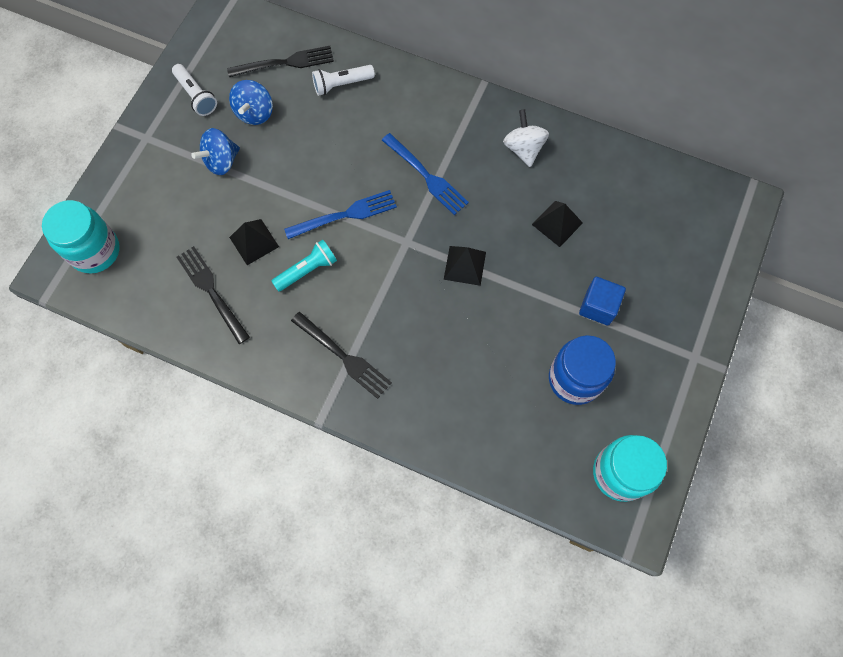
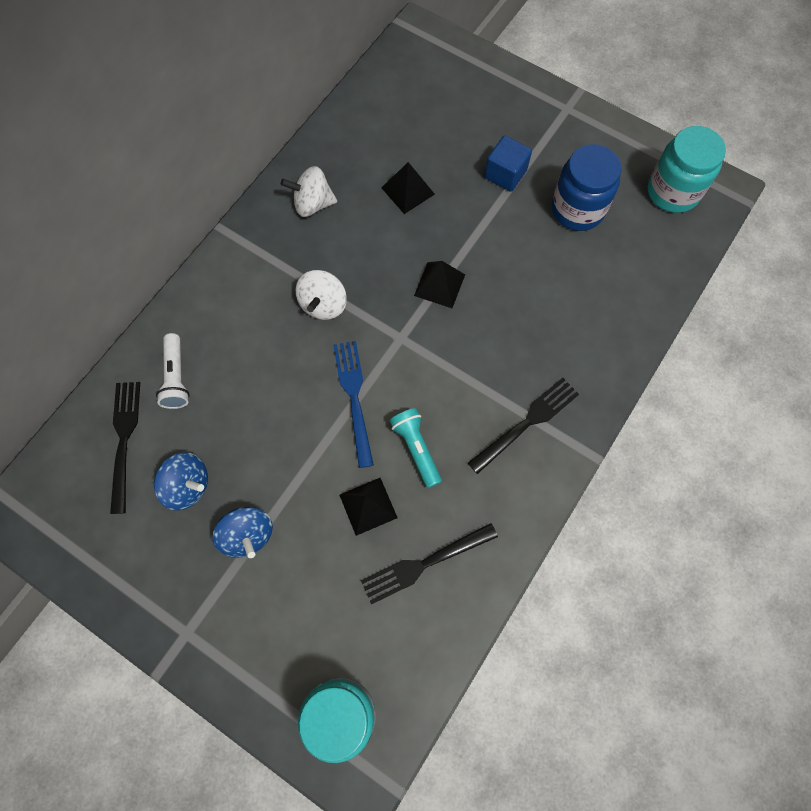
camera: 80 degrees left, 0 degrees up
(196, 96) = (140, 559): white flashlight -> none
(426, 176) = (323, 304): blue fork -> white spinning top

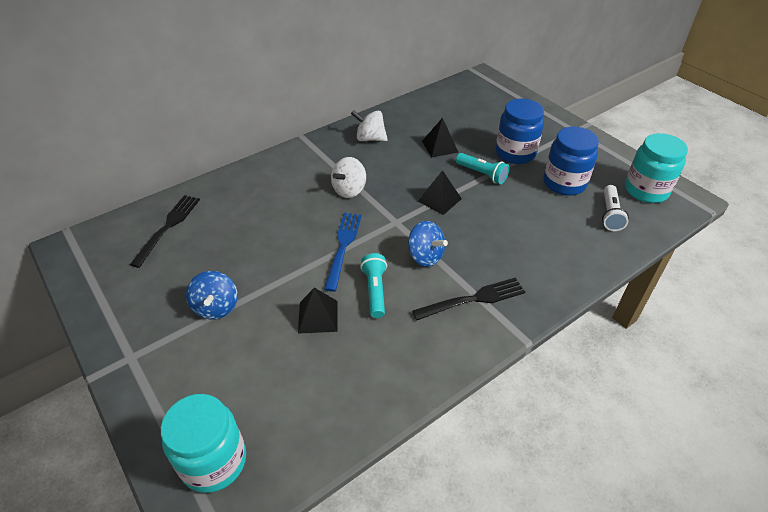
camera: 20 degrees right, 25 degrees down
(176, 377) = (225, 203): white flashlight -> white flashlight (610, 214)
(188, 486) = (193, 265): blue spinning top -> blue spinning top (425, 256)
(425, 563) = (344, 370): black fork -> none
(476, 224) = (482, 174): none -> turquoise flashlight
(505, 174) = (515, 153): blue cube -> blue jar

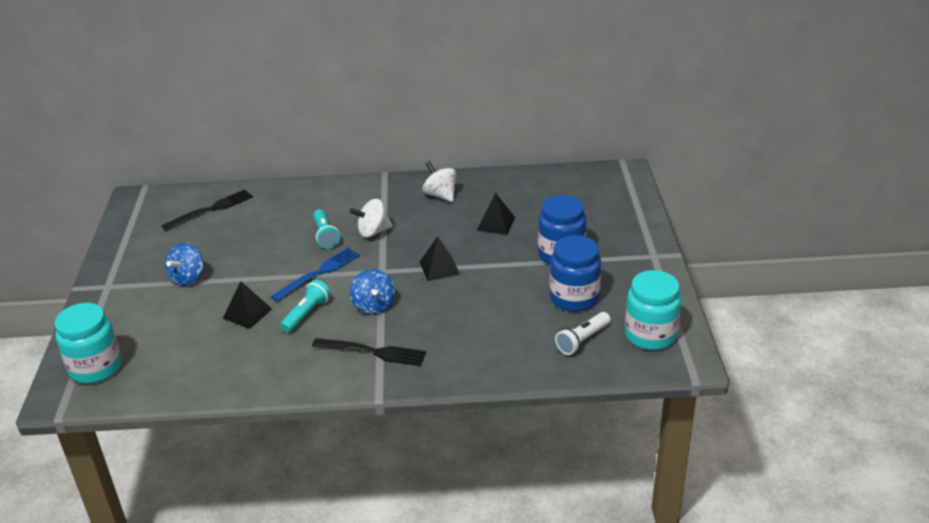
camera: 35 degrees right, 10 degrees down
(482, 174) = (504, 261): turquoise flashlight -> turquoise flashlight (325, 235)

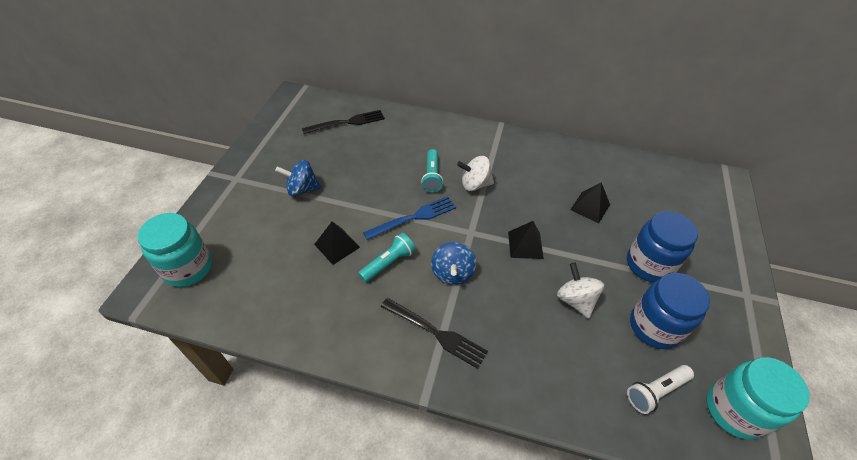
camera: 15 degrees right, 15 degrees up
(187, 278) = (302, 189): blue spinning top -> blue spinning top turned 45 degrees clockwise
(440, 195) = (545, 160): white spinning top -> white spinning top (575, 300)

